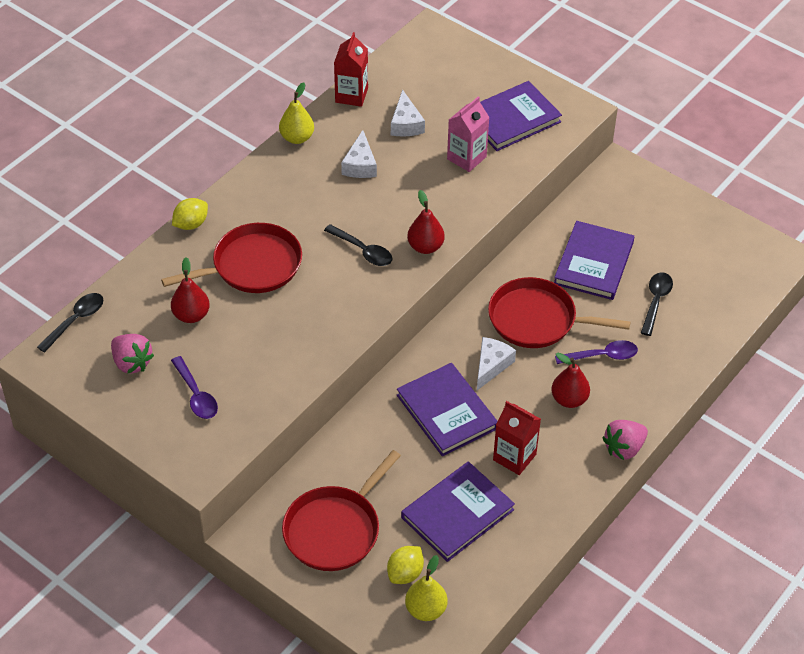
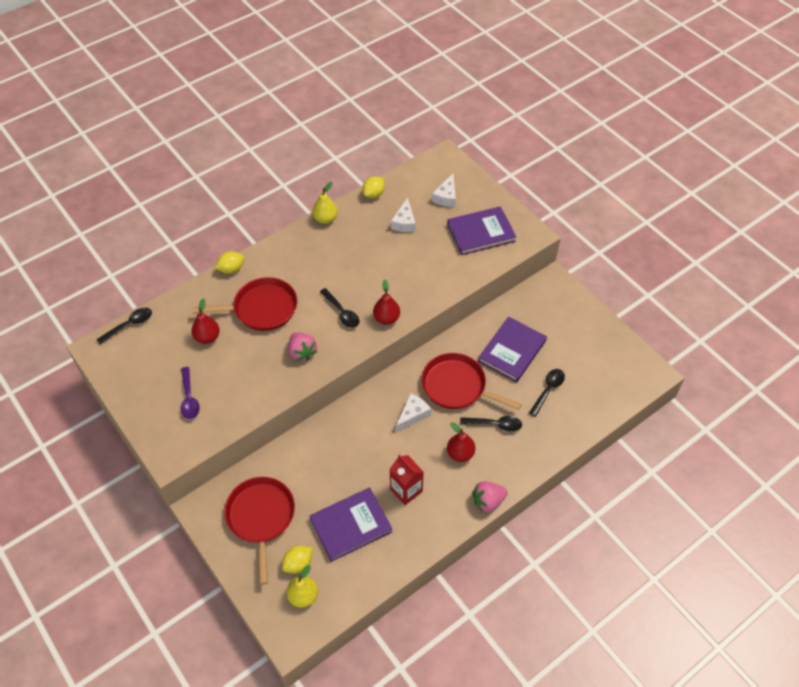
camera: 15 degrees right, 5 degrees up
(132, 363) = (155, 364): pink strawberry -> pink strawberry (302, 352)
(335, 529) = (261, 517): red pan -> red pan turned 120 degrees clockwise
(351, 95) = (374, 194): red carton -> yellow lemon
(360, 165) = (362, 247): white cheese -> white cheese (446, 197)
(446, 412) = (369, 444): purple book -> none
(466, 158) = (438, 256): pink carton -> none
(602, 356) = (495, 424): purple spoon -> black spoon

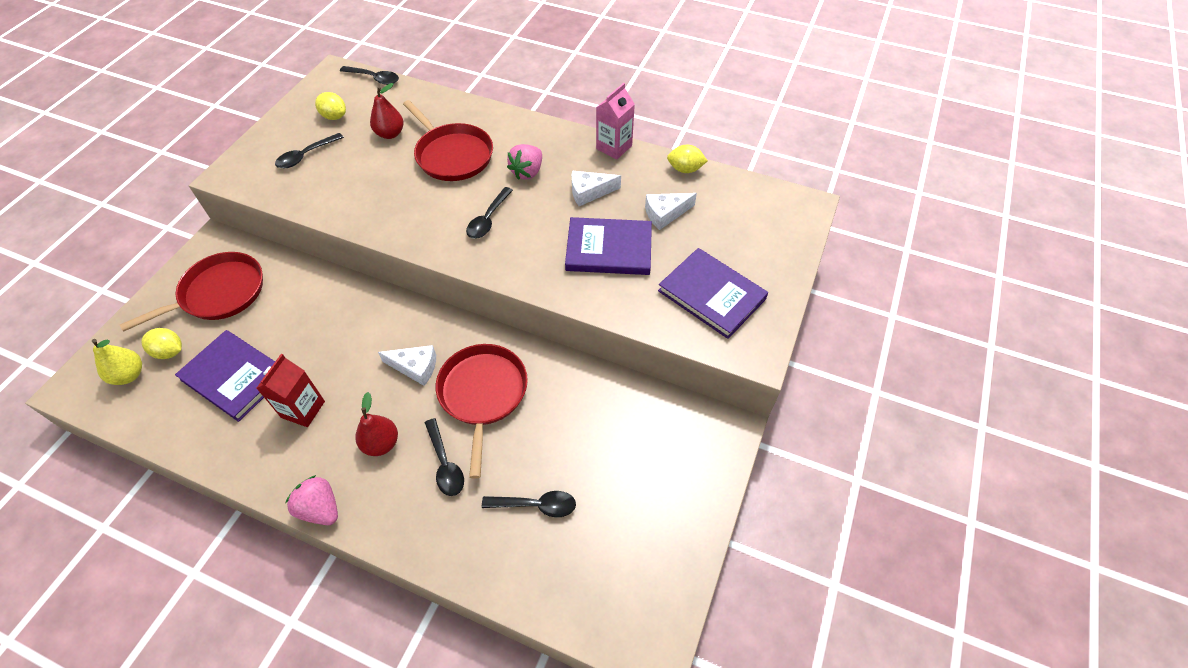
camera: 60 degrees right, 0 degrees up
(189, 398) = (306, 156): purple spoon -> black spoon
(231, 269) = (490, 111): yellow lemon -> yellow lemon (334, 116)
(302, 352) = (411, 212): pink strawberry -> pink strawberry (527, 172)
(325, 219) = (614, 147): yellow pear -> pink carton
(386, 318) = (505, 262): red pear -> none
(446, 197) = (740, 235): white cheese -> white cheese (589, 192)
(512, 351) = (575, 431): purple book -> purple book (609, 249)

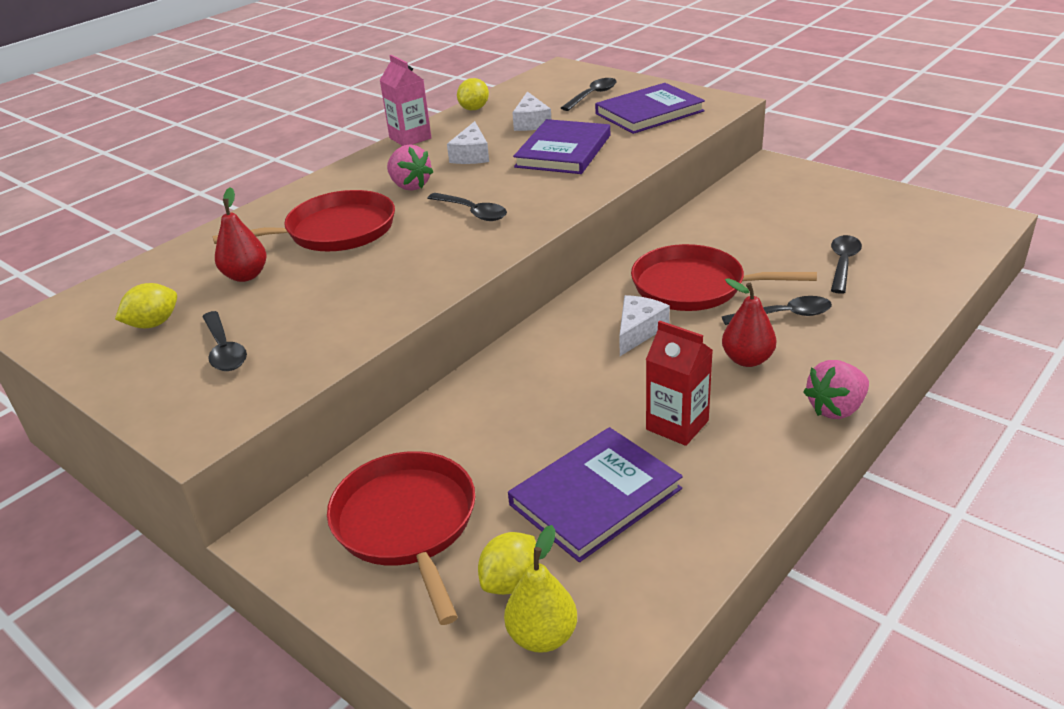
camera: 70 degrees left, 20 degrees down
(374, 78) = (99, 288): black spoon -> black spoon (592, 95)

